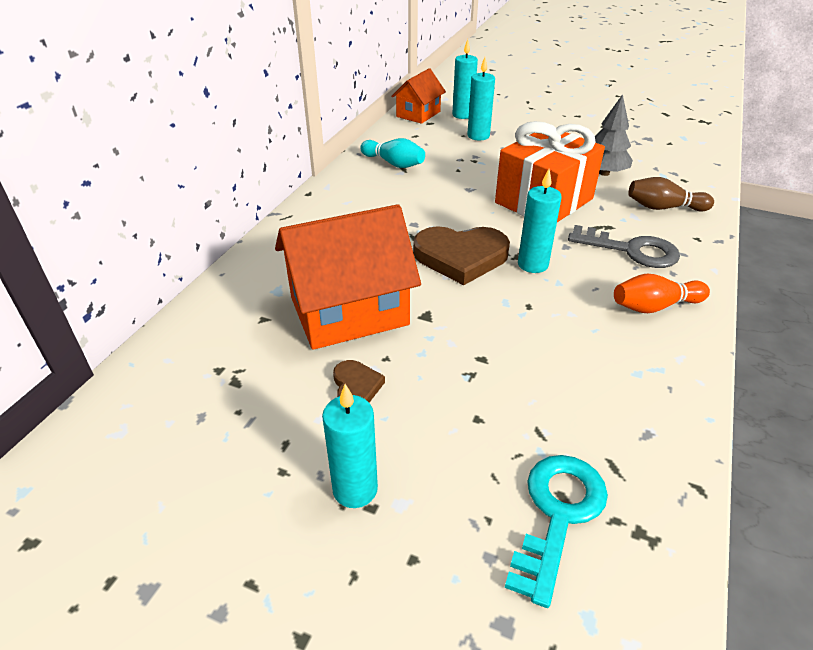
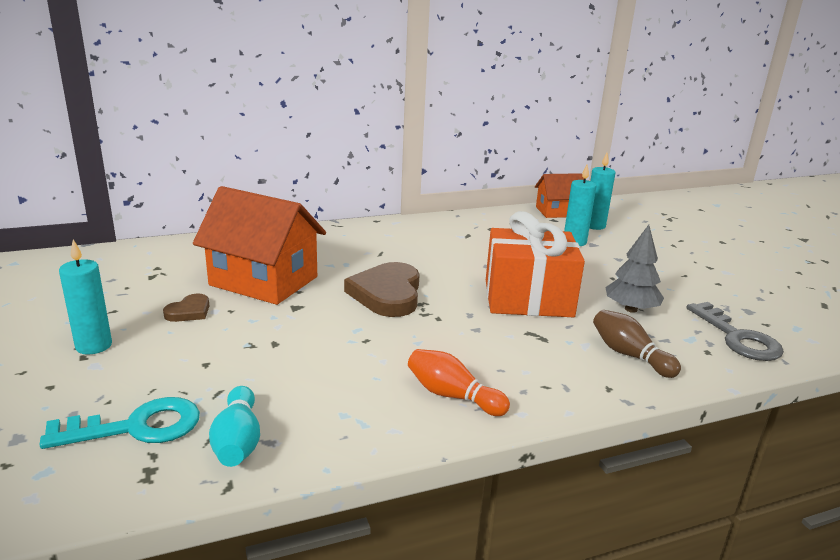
camera: 45 degrees right, 15 degrees down
(394, 163) = (467, 230): turquoise bowling pin -> turquoise bowling pin (238, 441)
(461, 257) = (387, 294): brown heart -> brown heart turned 45 degrees clockwise
(532, 264) = (424, 324): turquoise candle -> none
(632, 250) = (524, 360): grey key -> grey key (738, 338)

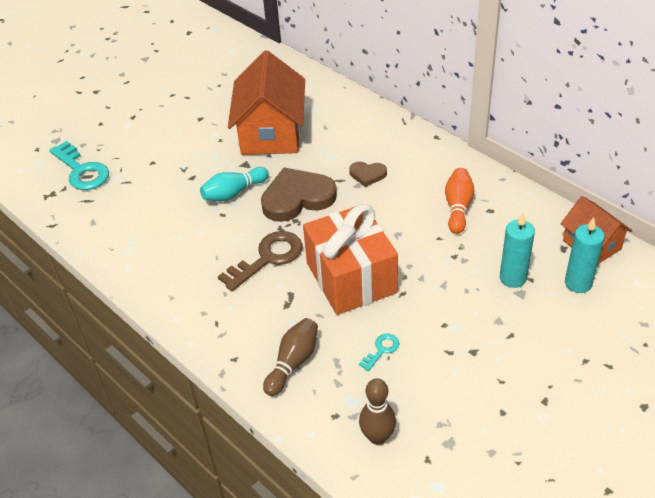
camera: 70 degrees right, 20 degrees up
(94, 346) = (145, 114): turquoise candle -> none
(189, 311) = (206, 125): brown heart -> brown heart (367, 174)
(238, 441) = (87, 211): turquoise bowling pin -> turquoise bowling pin (234, 193)
(452, 396) = (177, 279): orange bowling pin -> orange bowling pin (458, 207)
(465, 331) = (268, 258): none -> brown key
(631, 309) = (382, 350): grey tree -> turquoise key
(738, 338) = (377, 437): grey key -> brown bowling pin

